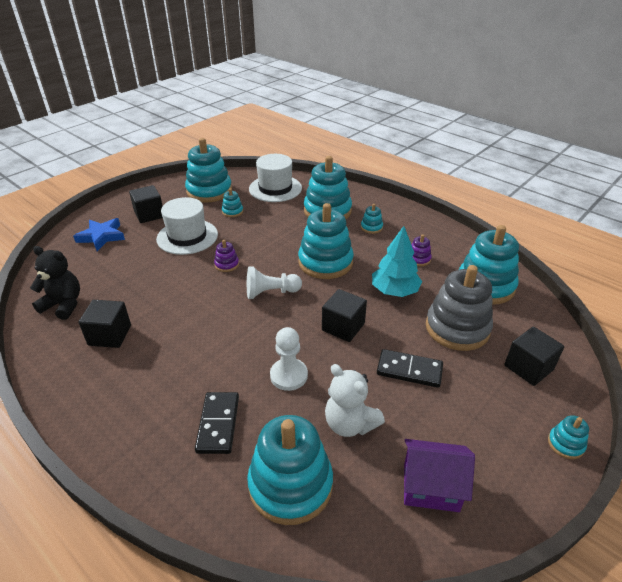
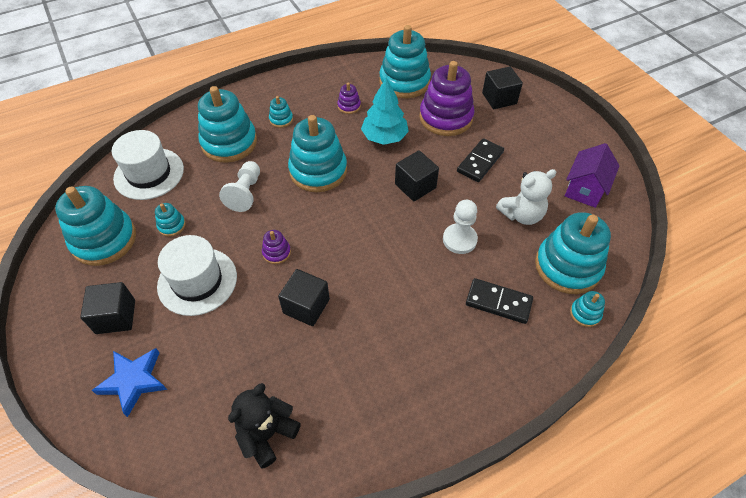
camera: 70 degrees left, 15 degrees up
(110, 335) = (347, 383): black cube -> black cube (306, 306)
(271, 292) = (343, 225): white pawn -> white pawn (245, 193)
(457, 328) = (446, 117): grey stacking toy -> purple stacking toy
(565, 444) = (566, 112): turquoise stacking toy -> turquoise stacking toy (585, 313)

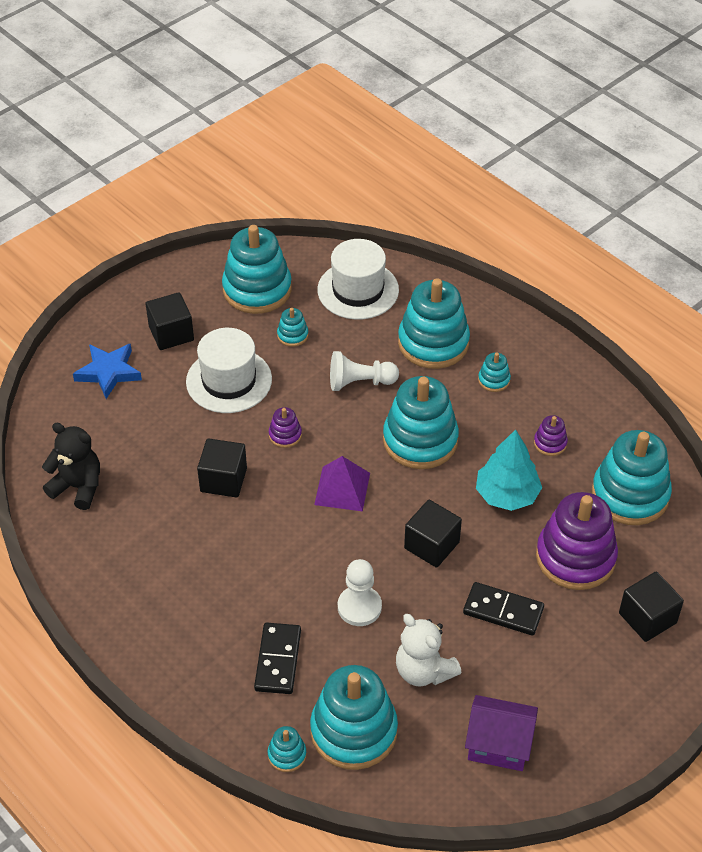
camera: 75 degrees right, 5 degrees down
(346, 226) = (342, 489): none -> purple pyramid

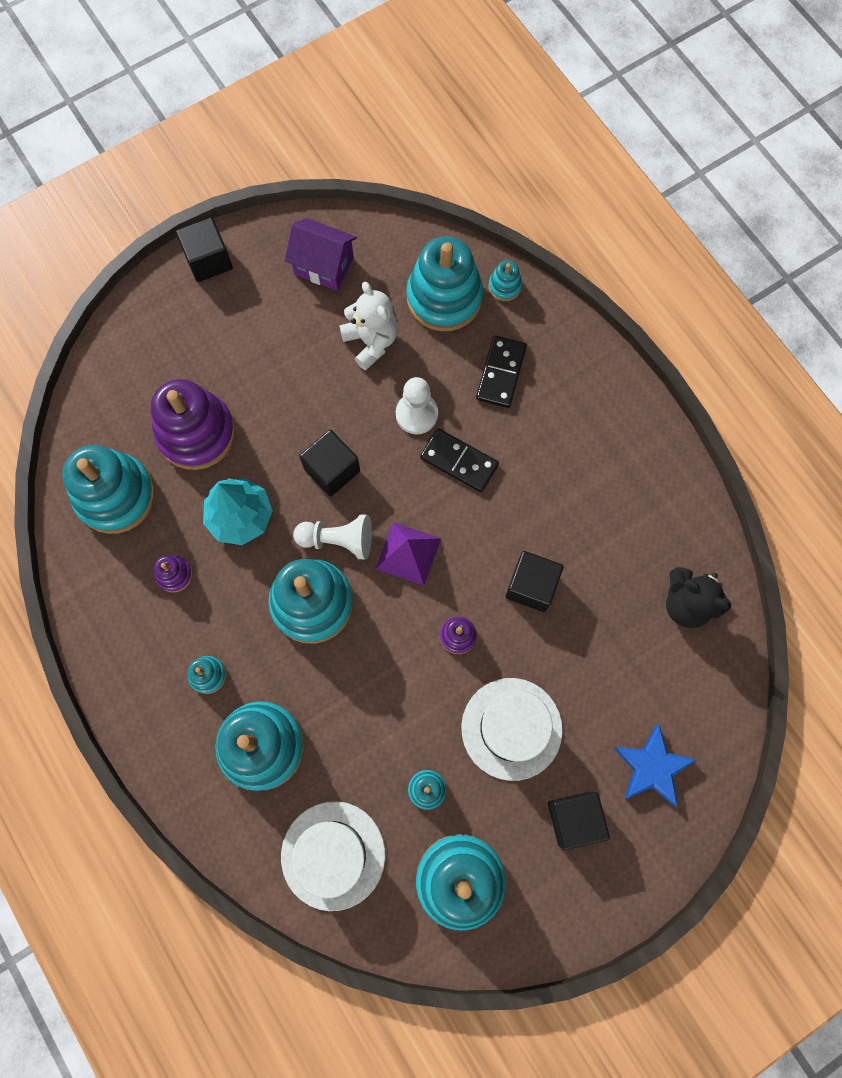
camera: 170 degrees left, 25 degrees up
(360, 382) = (361, 698): white pawn -> white pawn (338, 540)
(503, 611) = (283, 388): black domino -> black domino (459, 461)
(647, 618) = (153, 359): black cube -> black cube (208, 260)

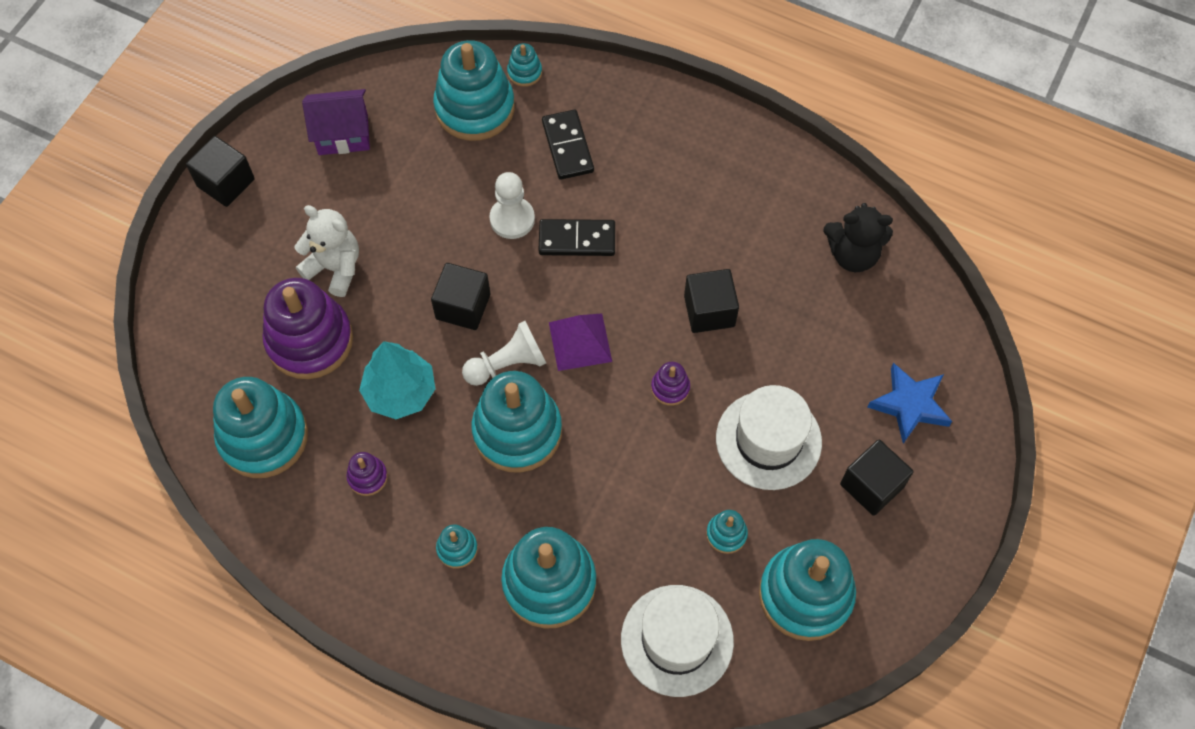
camera: 30 degrees left, 10 degrees down
(371, 342) = (430, 178): white teddy bear -> white teddy bear (335, 268)

